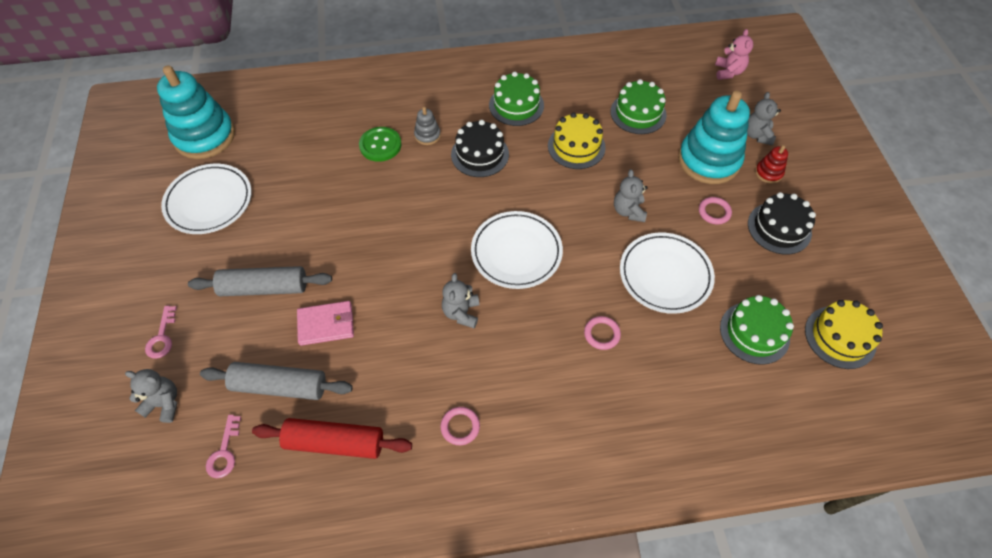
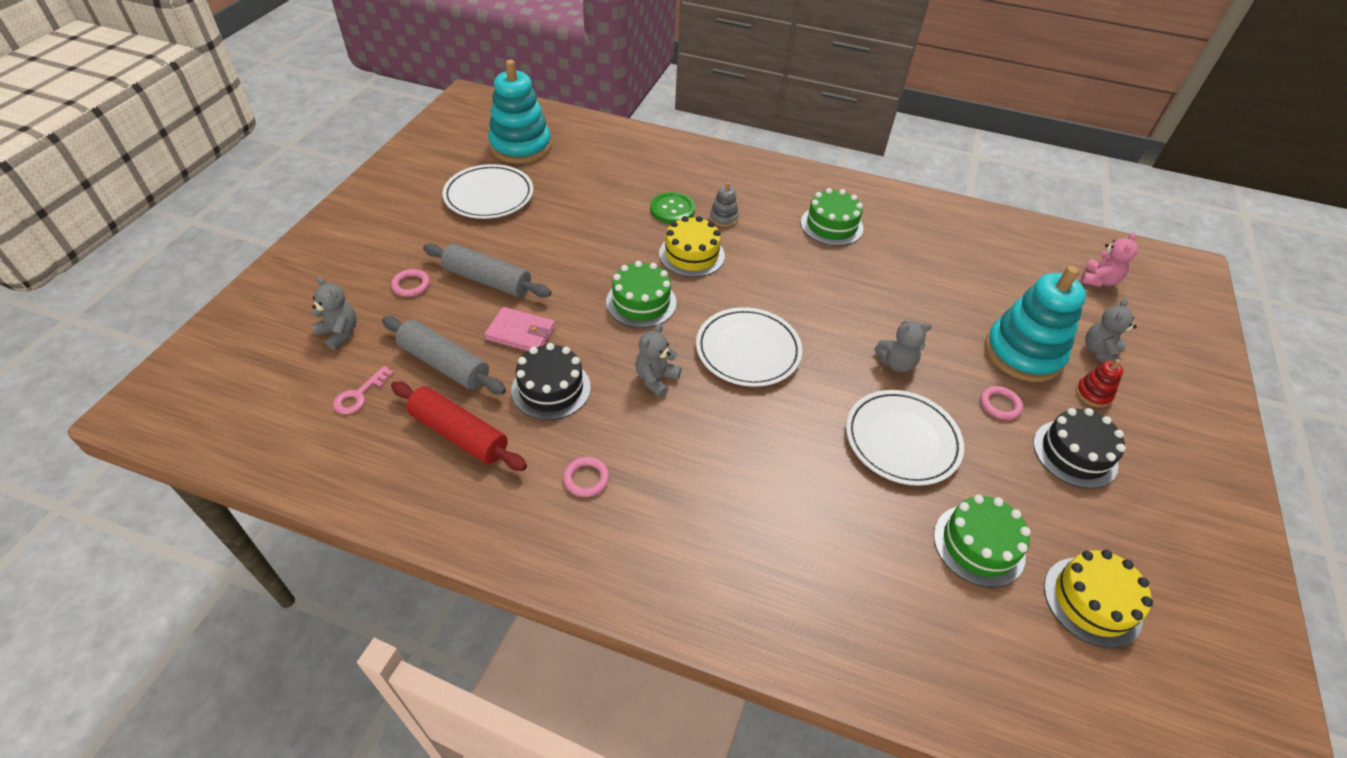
camera: 25 degrees right, 10 degrees down
(162, 337) = (375, 282): pink key -> none
(480, 154) = (766, 252): black cake -> black cake (551, 388)
(576, 146) = (874, 284): yellow cake -> yellow cake (691, 255)
(601, 334) = (792, 464): pink ring -> pink ring (411, 285)
(628, 211) = (896, 363): grey teddy bear -> grey teddy bear turned 120 degrees counterclockwise
(638, 113) = (964, 279): green cake -> green cake (641, 302)

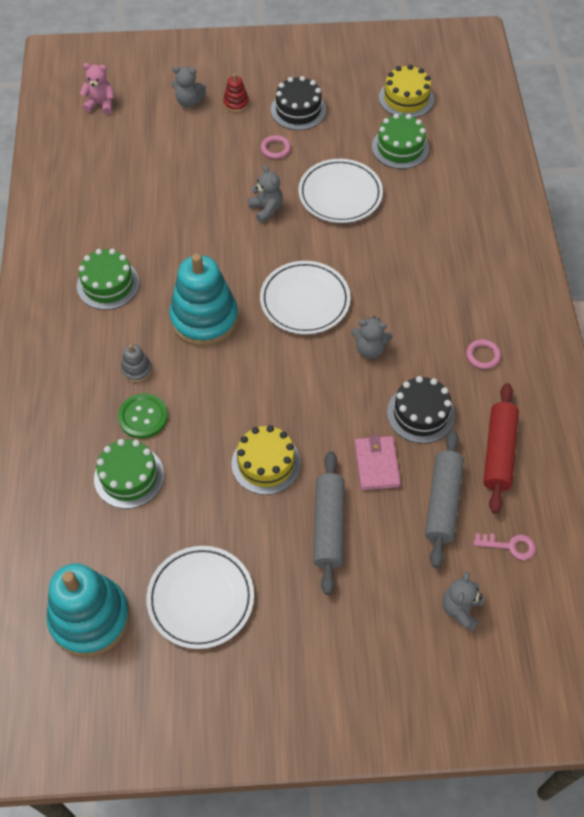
camera: 110 degrees left, 10 degrees up
(411, 285) = (371, 589): pink ring -> none
(641, 302) = (290, 392): green cake -> green cake (129, 476)
(691, 255) = (206, 377): yellow cake -> yellow cake (266, 463)
(1023, 353) = (214, 141): turquoise stacking toy -> turquoise stacking toy (204, 318)

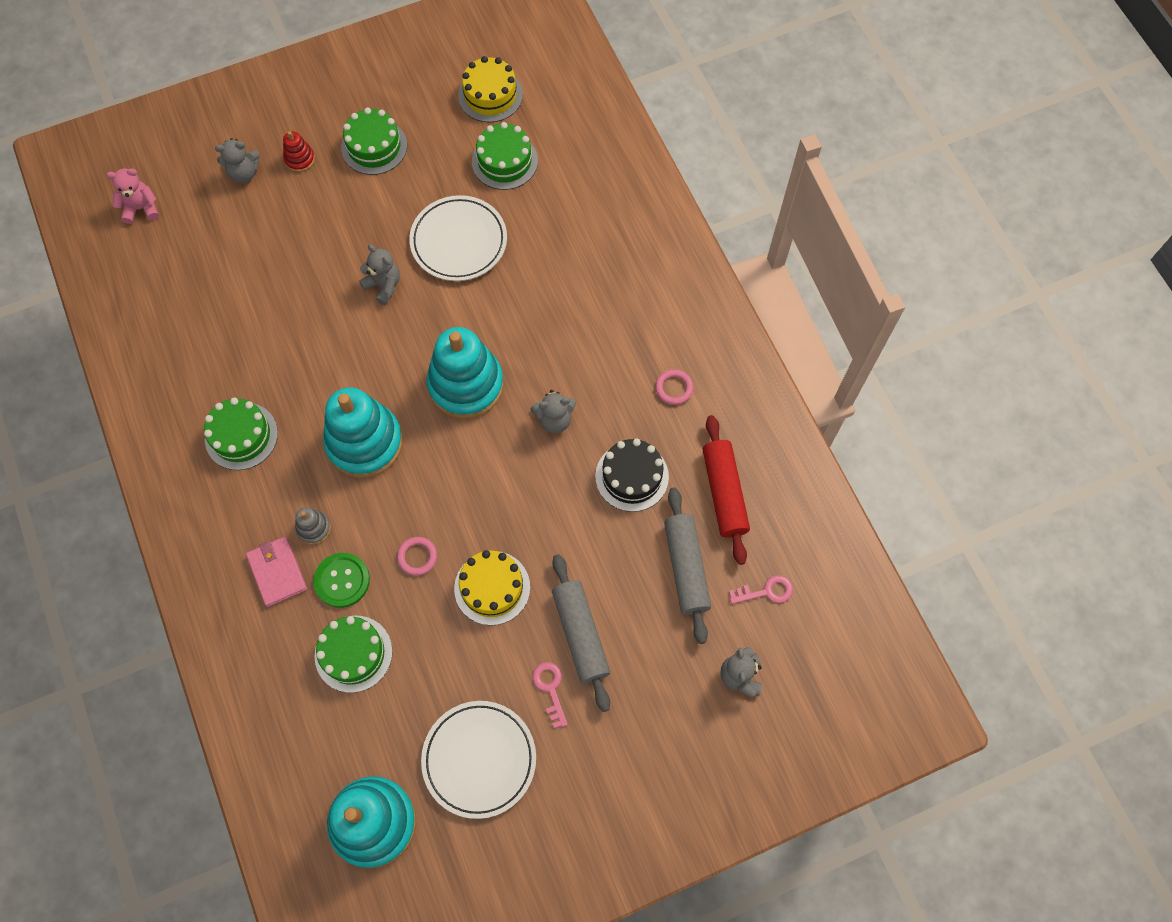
camera: 20 degrees left, 10 degrees up
(275, 149) = (366, 205): pink ring -> pink ring (417, 557)
(285, 561) = (550, 688): none -> pink key
(298, 110) = (374, 146): black cake -> green cake
(305, 300) = (466, 385): white plate -> turquoise stacking toy
(376, 464) = (606, 549): pink wallet -> pink wallet (277, 572)

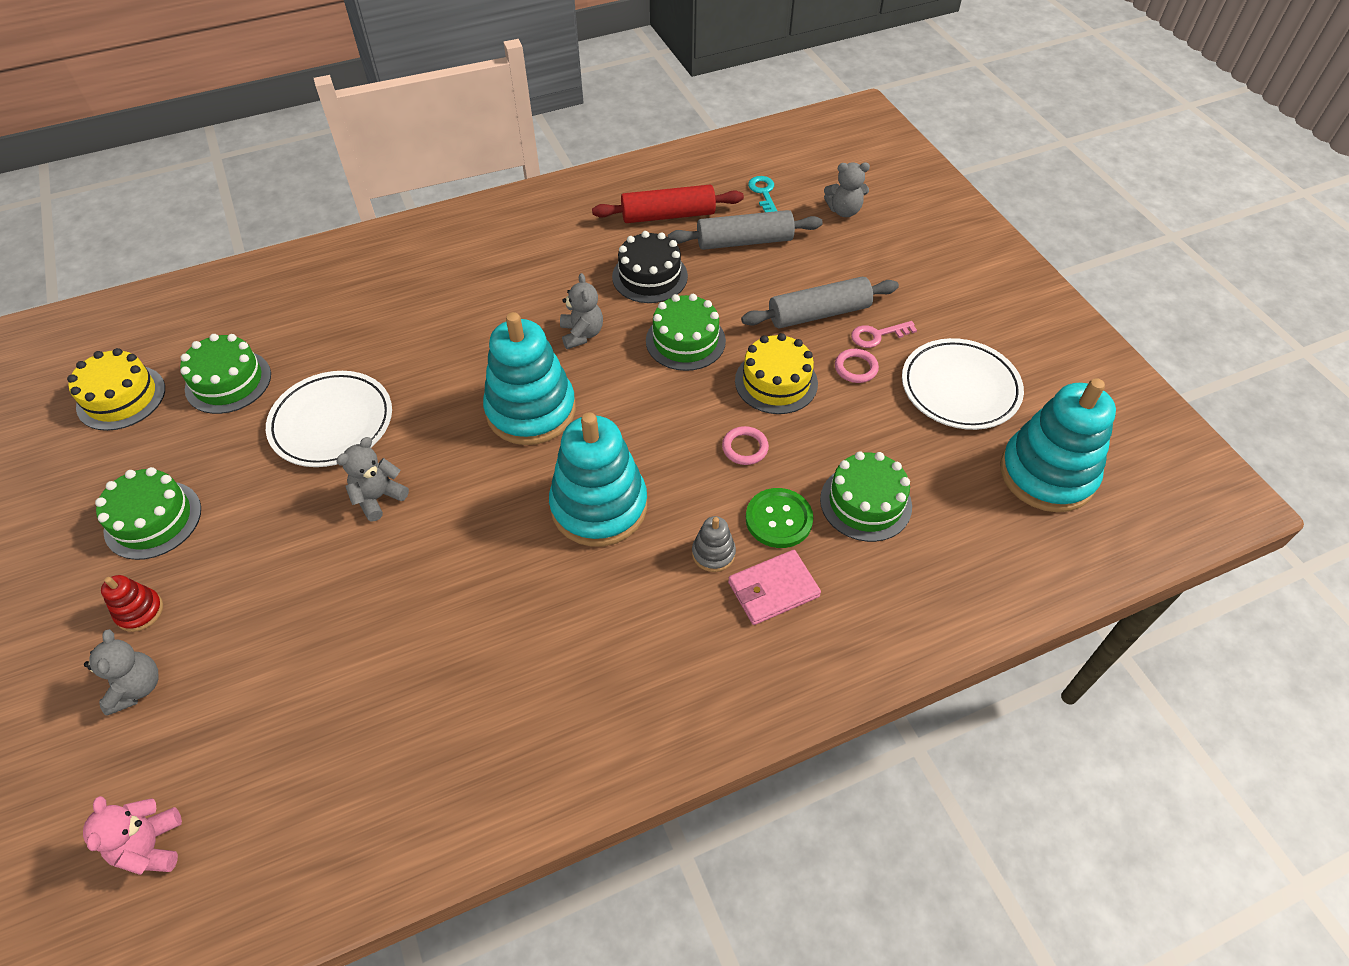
camera: 90 degrees left, 15 degrees down
(241, 436) = (581, 649): green cake -> green cake (685, 341)
(674, 388) = (554, 246): pink ring -> pink ring (856, 368)
(766, 591) = (763, 193): pink key -> turquoise key

